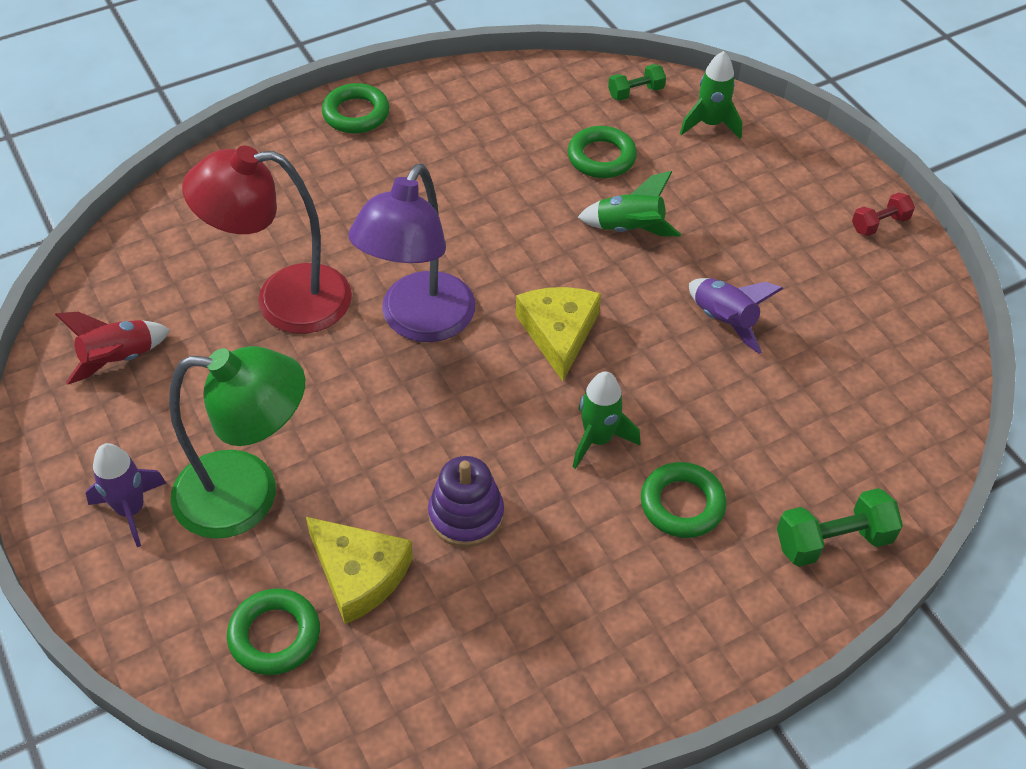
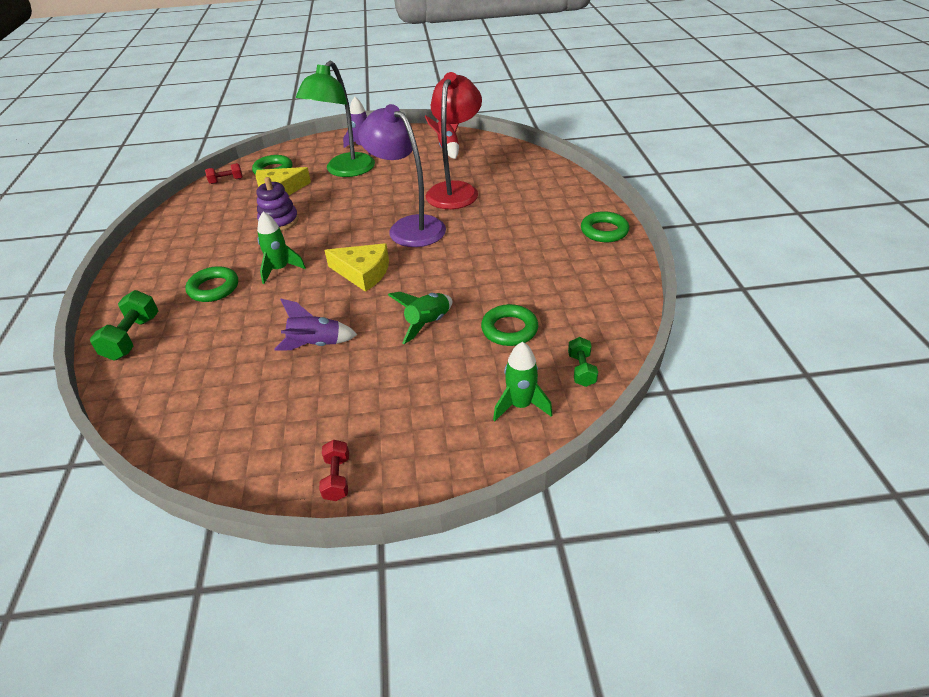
camera: 115 degrees right, 10 degrees down
(344, 708) = (226, 181): none -> red dumbbell

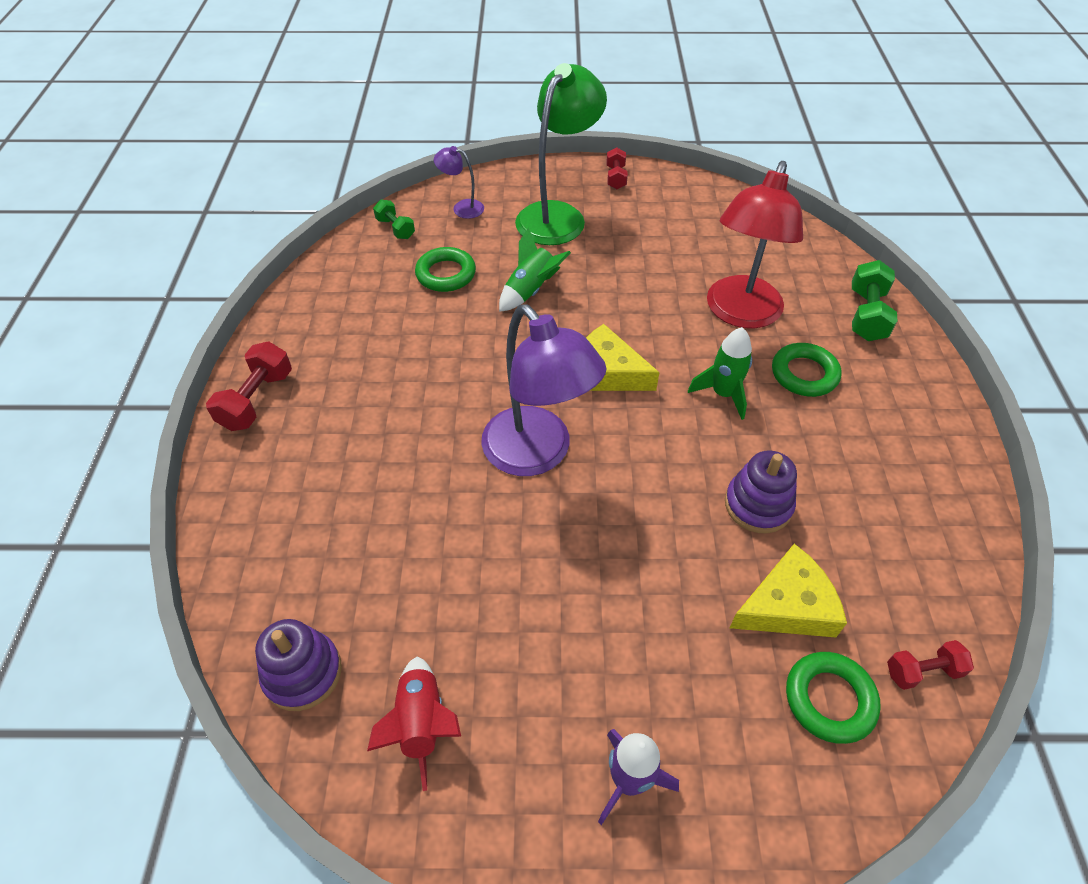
camera: 175 degrees left, 10 degrees up
(316, 344) = (652, 282): purple rocket -> none
(345, 171) = (661, 663): green lamp -> green lamp (558, 215)
(455, 190) = (443, 544): red lamp -> red lamp (739, 314)
(504, 153) = (302, 673): none -> purple stacking toy
(520, 405) = (462, 208): green rocket -> purple lamp
(581, 370) = (395, 229): green dumbbell -> green dumbbell turned 45 degrees counterclockwise
(604, 231) = (257, 400): green ring -> red dumbbell

